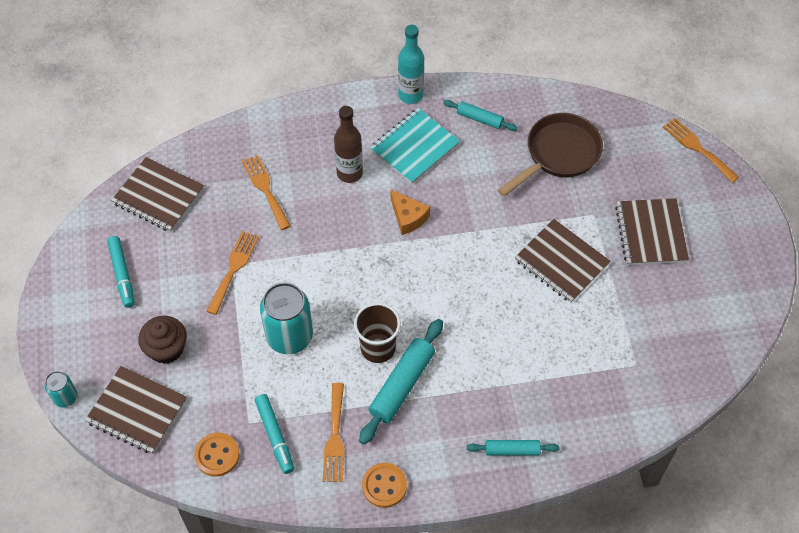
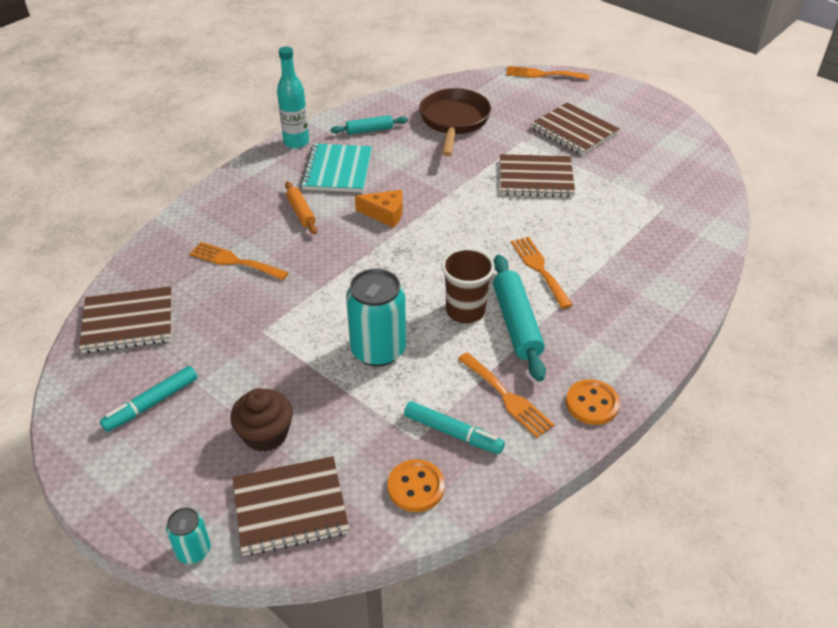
camera: 40 degrees left, 15 degrees down
(122, 274) = (152, 404): turquoise marker -> turquoise marker turned 105 degrees clockwise
(233, 269) = (267, 333): orange fork -> orange fork (539, 269)
(349, 173) = (301, 212): brown bottle -> orange rolling pin
(512, 450) = (654, 311): turquoise rolling pin -> none

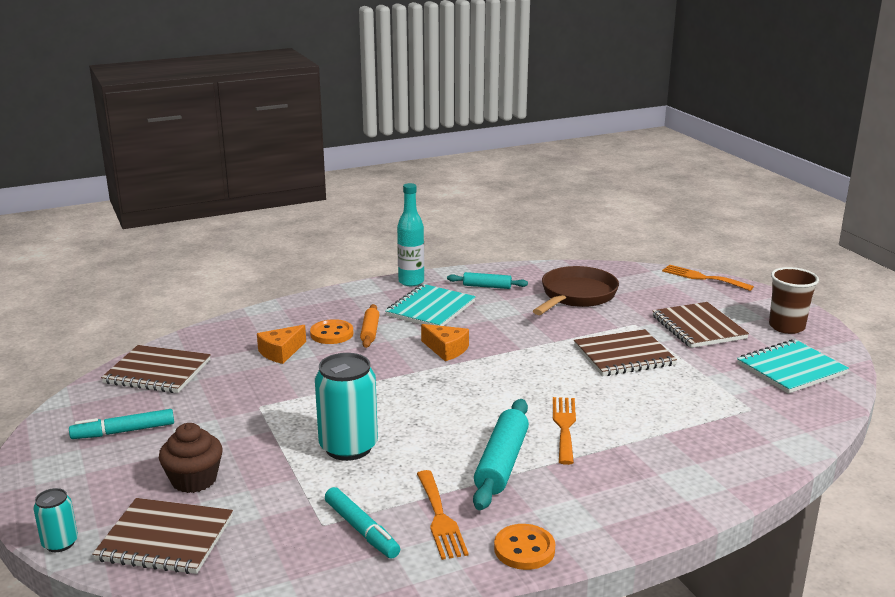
camera: 25 degrees right, 20 degrees down
(234, 261) = (281, 352): orange fork -> orange cheese
(416, 487) = (289, 560): orange button -> orange button (332, 334)
(465, 311) = (458, 440): brown cup -> brown cup (786, 327)
(536, 178) = (624, 355): brown notebook -> brown notebook turned 45 degrees counterclockwise
(668, 156) = (791, 369): none -> turquoise notebook

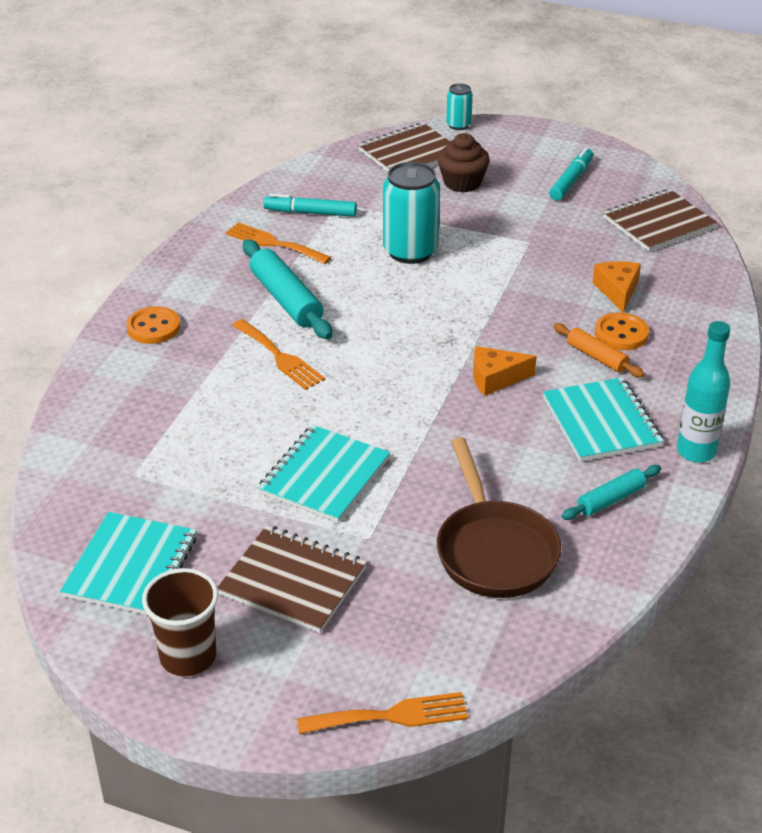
camera: 135 degrees right, 15 degrees up
(524, 549) = (195, 254): orange button -> orange button (153, 327)
(624, 355) = (324, 476): brown notebook -> turquoise notebook

